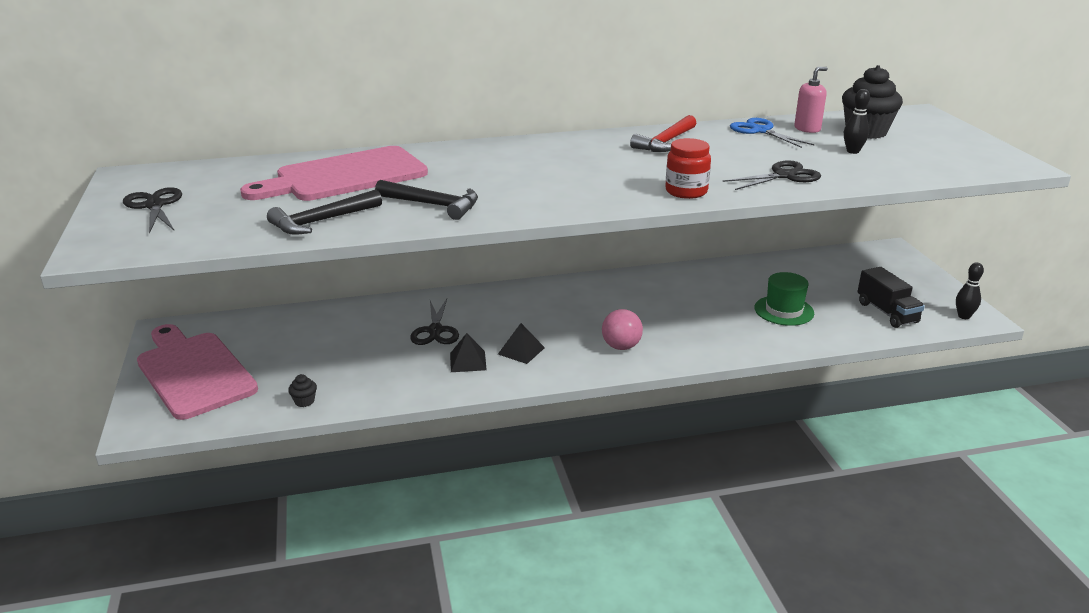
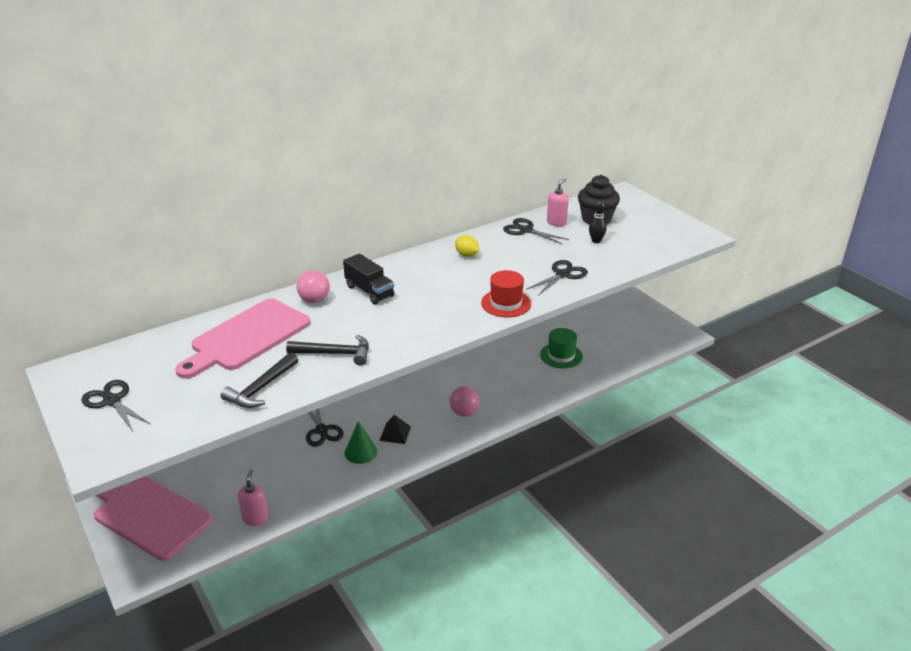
camera: 20 degrees left, 5 degrees up
(304, 401) = (255, 518): black cupcake -> pink soap dispenser
(448, 156) = (314, 300): none -> pink ball
(468, 361) = (360, 452): black pyramid -> green cone
(665, 142) = (466, 255): red hammer -> yellow lemon
(686, 191) = (506, 303): red jar -> red hat
(760, 131) = (526, 230): blue scissors -> black scissors
(887, 312) = (627, 342): black truck -> black truck (369, 291)
(964, 316) = (675, 335): black bowling pin -> none

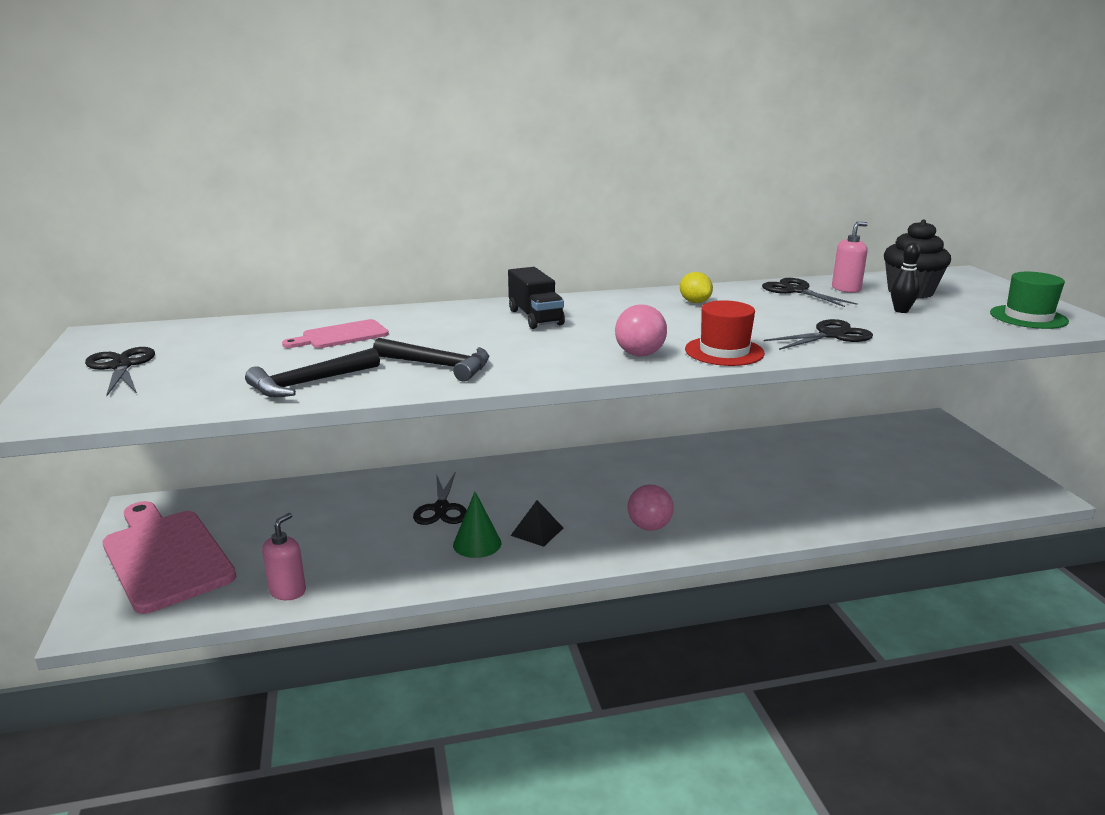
camera: 20 degrees right, 10 degrees down
(247, 337) = (341, 336): pink cutting board -> pink cutting board, size x0.51
(314, 300) = (457, 316): pink ball -> pink ball (639, 354)
(561, 355) = (826, 486): green hat -> green hat (1028, 317)

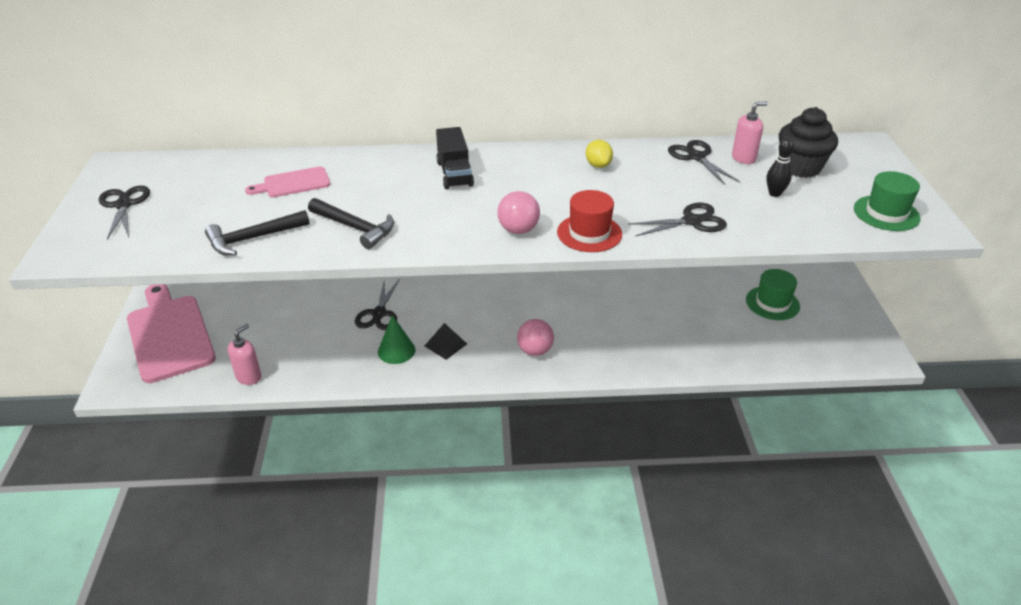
camera: 10 degrees right, 15 degrees up
(893, 458) = (772, 303): none -> green hat

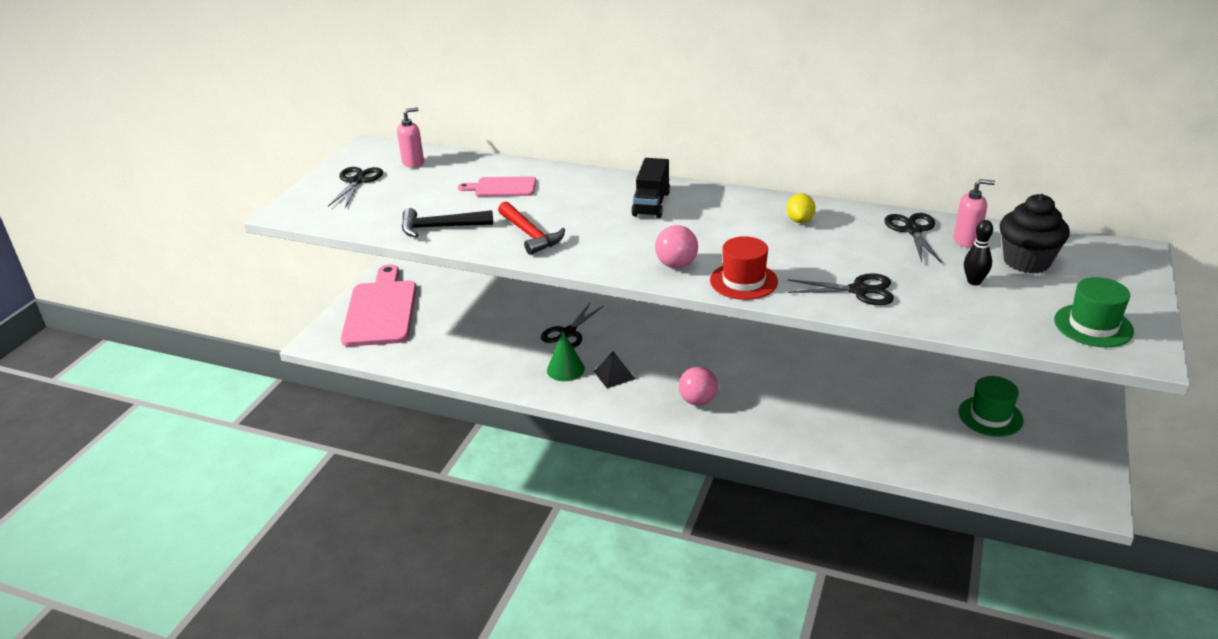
camera: 25 degrees right, 5 degrees down
(249, 377) = (426, 360): pink soap dispenser -> pink soap dispenser (413, 163)
(355, 228) = (530, 235): black hammer -> red hammer

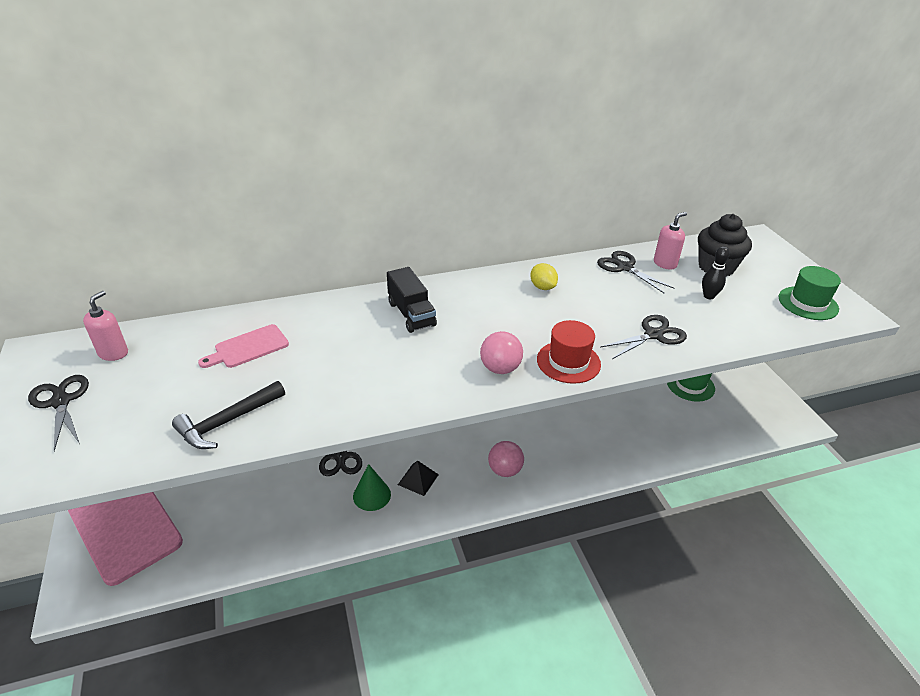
camera: 40 degrees left, 5 degrees up
(530, 235) = (335, 391): red hammer -> none

